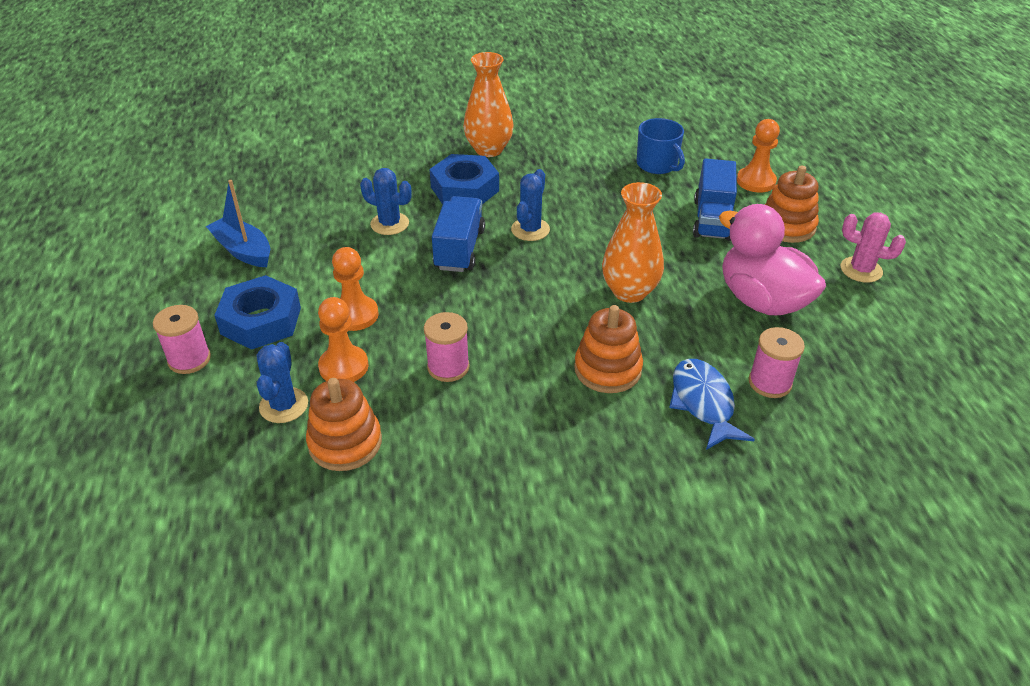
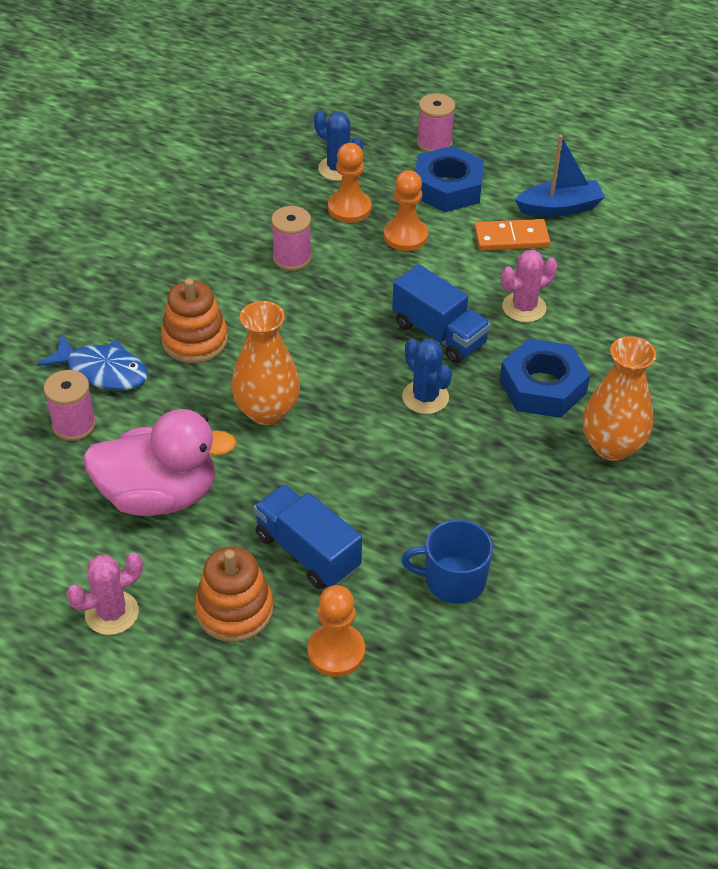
camera: 125 degrees right, 5 degrees up
(307, 259) = (511, 238): none -> orange domino
(345, 443) = (271, 182): orange stacking toy -> none
(389, 224) = (524, 307): blue cactus -> pink cactus

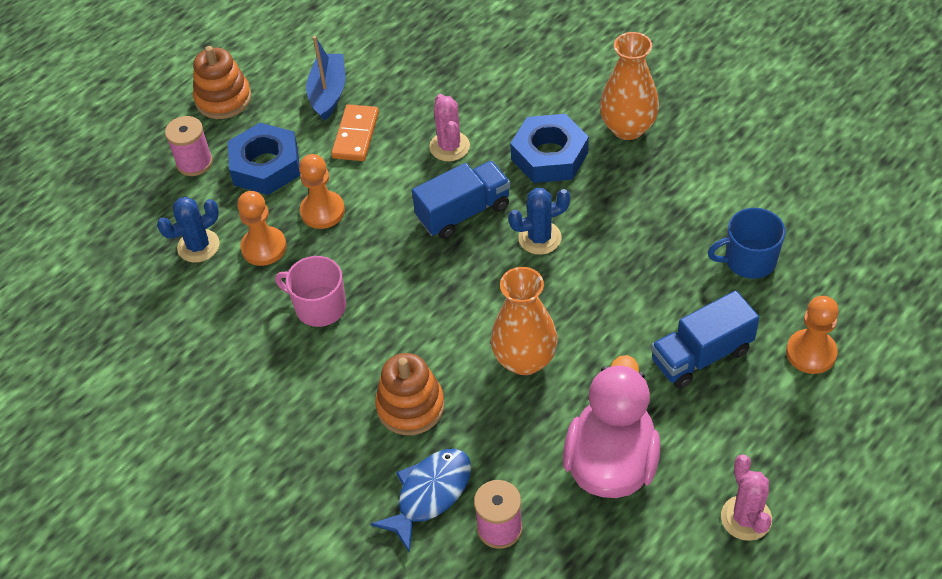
camera: 70 degrees left, 5 degrees up
(234, 610) = (756, 420): orange stacking toy -> orange stacking toy (223, 99)
(292, 258) = (319, 306): pink spool -> pink mug
(453, 580) = (749, 260): blue mug -> blue mug turned 60 degrees clockwise

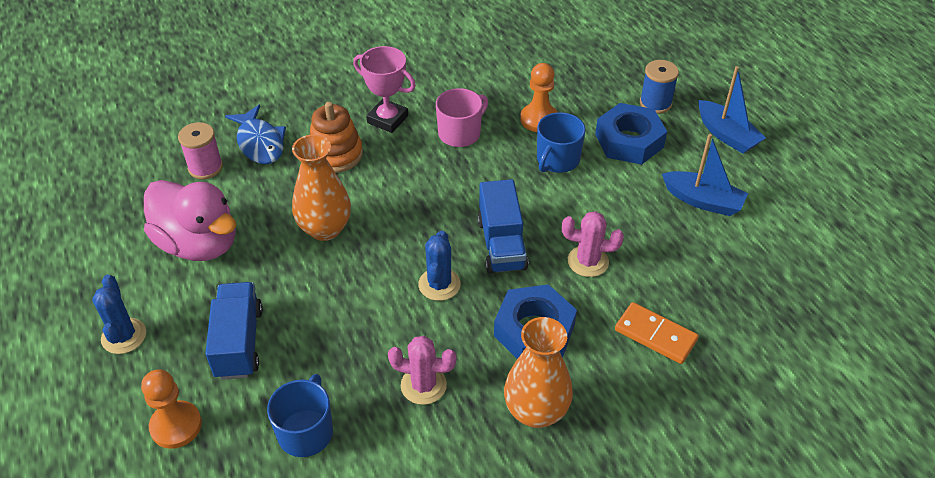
camera: 110 degrees right, 5 degrees down
(194, 163) = (655, 103): pink spool -> blue spool
(198, 246) = (562, 87): blue cactus -> blue cactus (124, 336)
(223, 99) = (726, 135): orange stacking toy -> blue boat
(322, 211) = (557, 160): orange pawn -> blue mug
(327, 384) = (387, 119): none -> pink trophy
(356, 135) = (637, 204): orange domino -> orange domino (655, 335)
(746, 518) = (87, 302): pink cactus -> pink cactus (423, 385)

